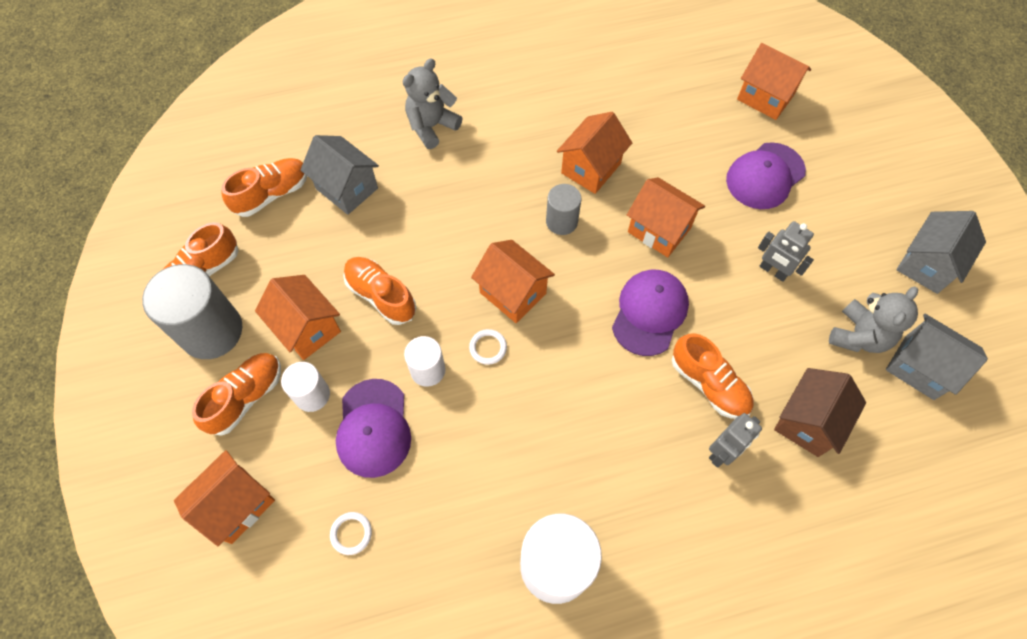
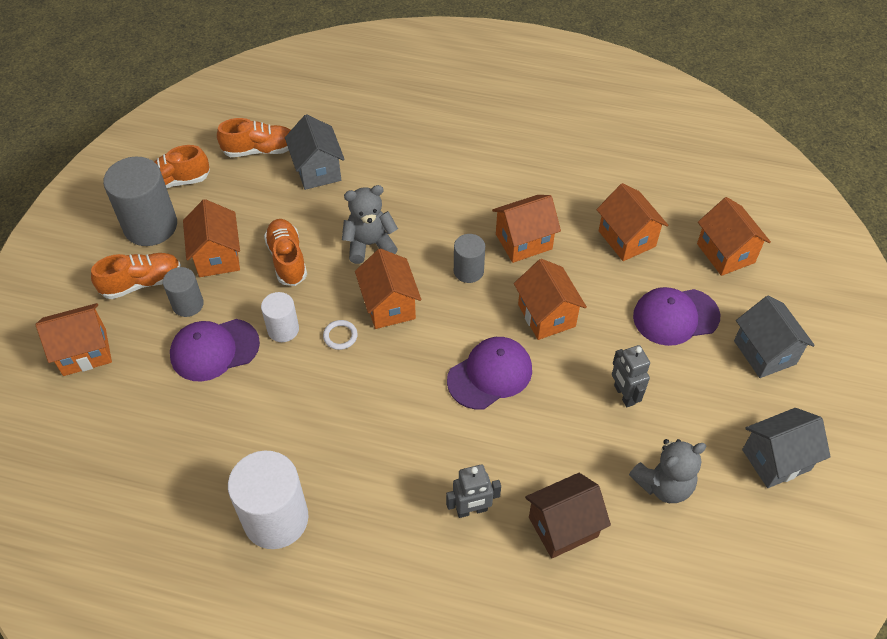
camera: 30 degrees right, 10 degrees down
(312, 395) = (188, 304): white cylinder -> grey cylinder
(351, 533) = (146, 413): white ring -> none
(373, 428) = (214, 350): purple cap -> purple cap turned 45 degrees clockwise
(432, 126) = (416, 153): grey teddy bear -> grey teddy bear (370, 244)
(677, 122) = (626, 238): none -> orange house
(709, 384) = (499, 453): orange shoe -> none
(919, 367) = (701, 538): grey house -> grey house (764, 352)

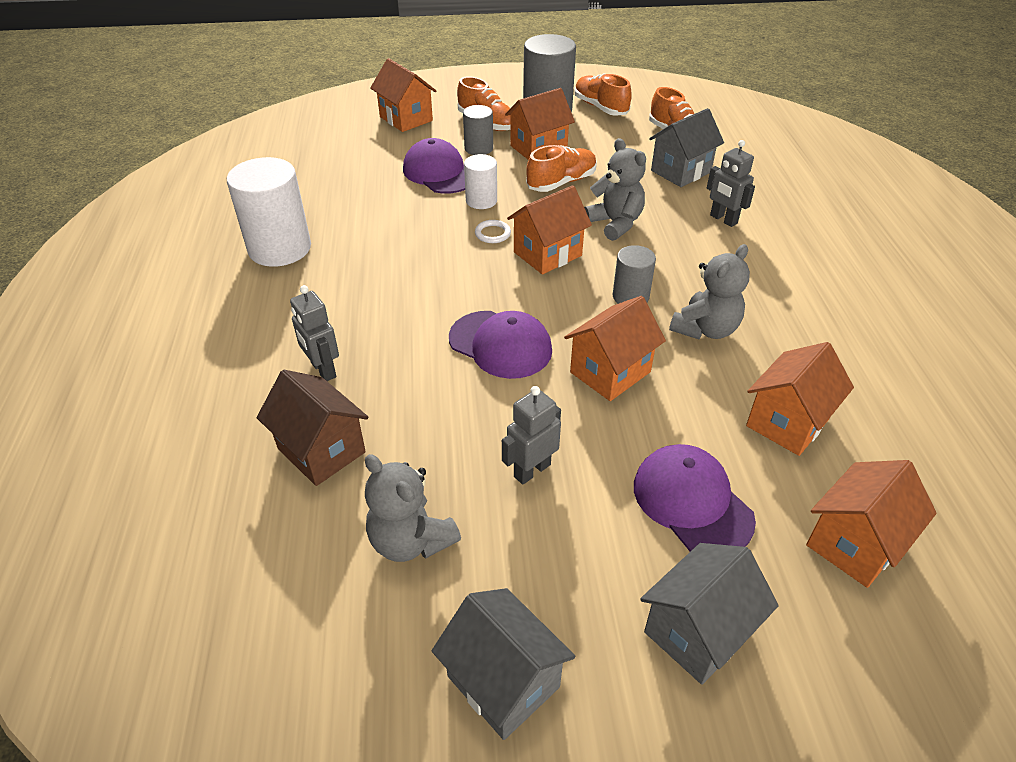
camera: 70 degrees right, 10 degrees down
(400, 173) = (723, 219): none -> grey robot
(523, 241) = (705, 329): orange house -> grey teddy bear

